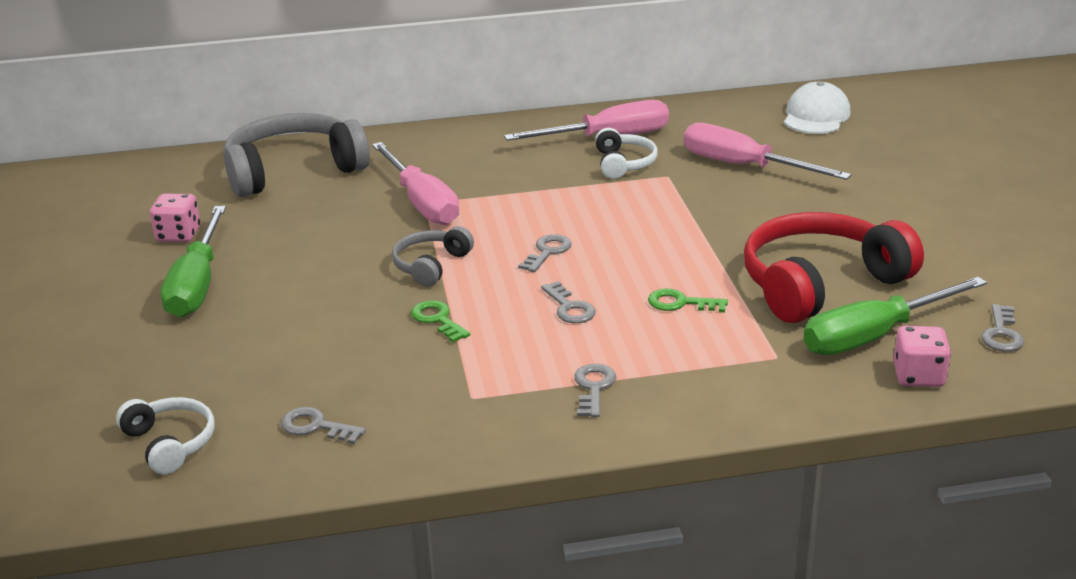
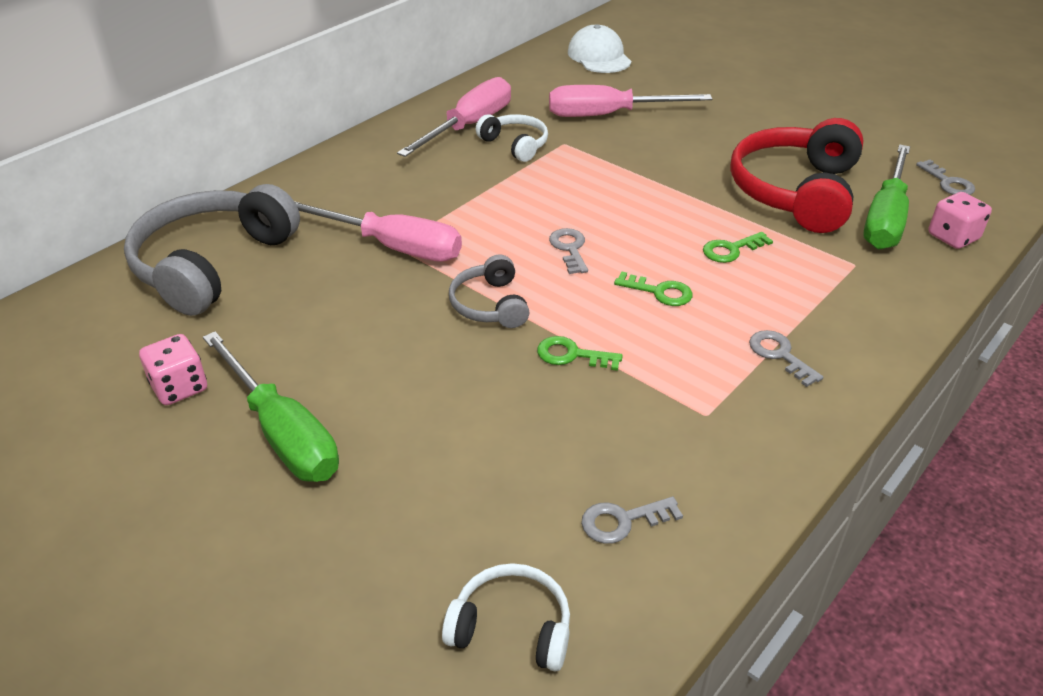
camera: 40 degrees left, 10 degrees up
(569, 308) = (659, 292): grey key -> green key

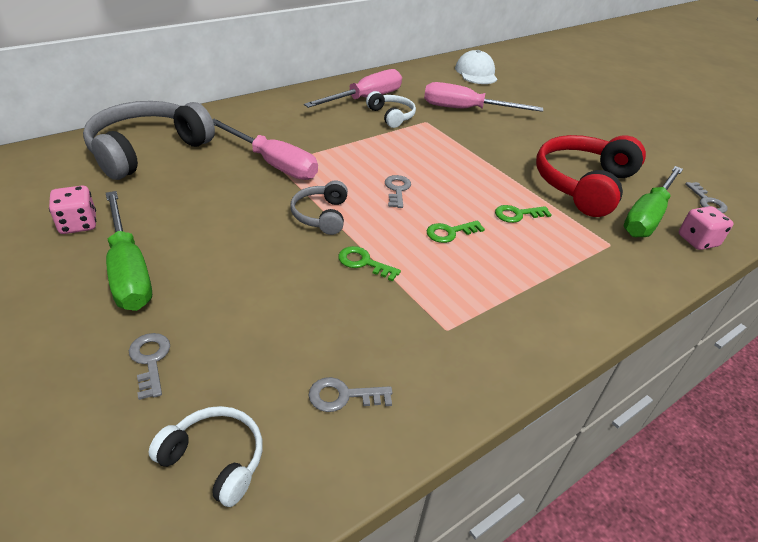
camera: 10 degrees right, 0 degrees up
(659, 292) = (450, 232): green key -> green key turned 120 degrees clockwise
(780, 355) = (524, 297): grey key -> grey key (150, 360)

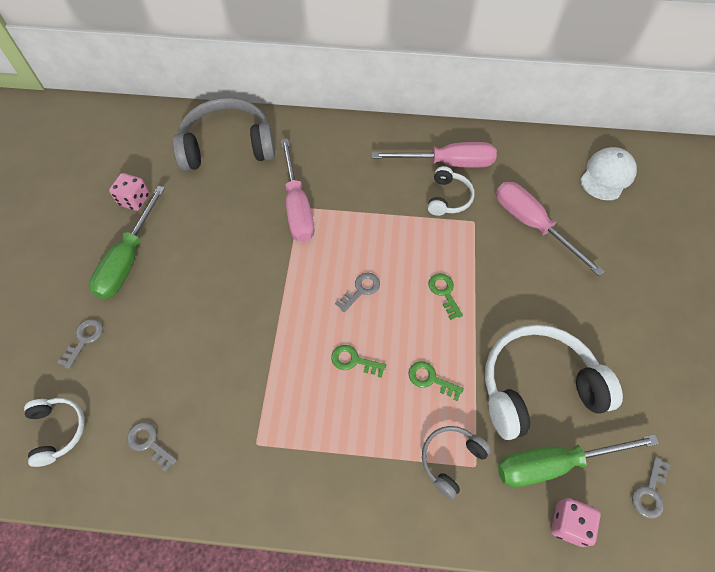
camera: 45 degrees right, 20 degrees up
(321, 215) = (279, 282): grey headphones -> grey headphones (451, 459)
(363, 263) = (263, 347): green key -> green key (444, 292)
(583, 184) = (537, 386): red headphones -> white headphones

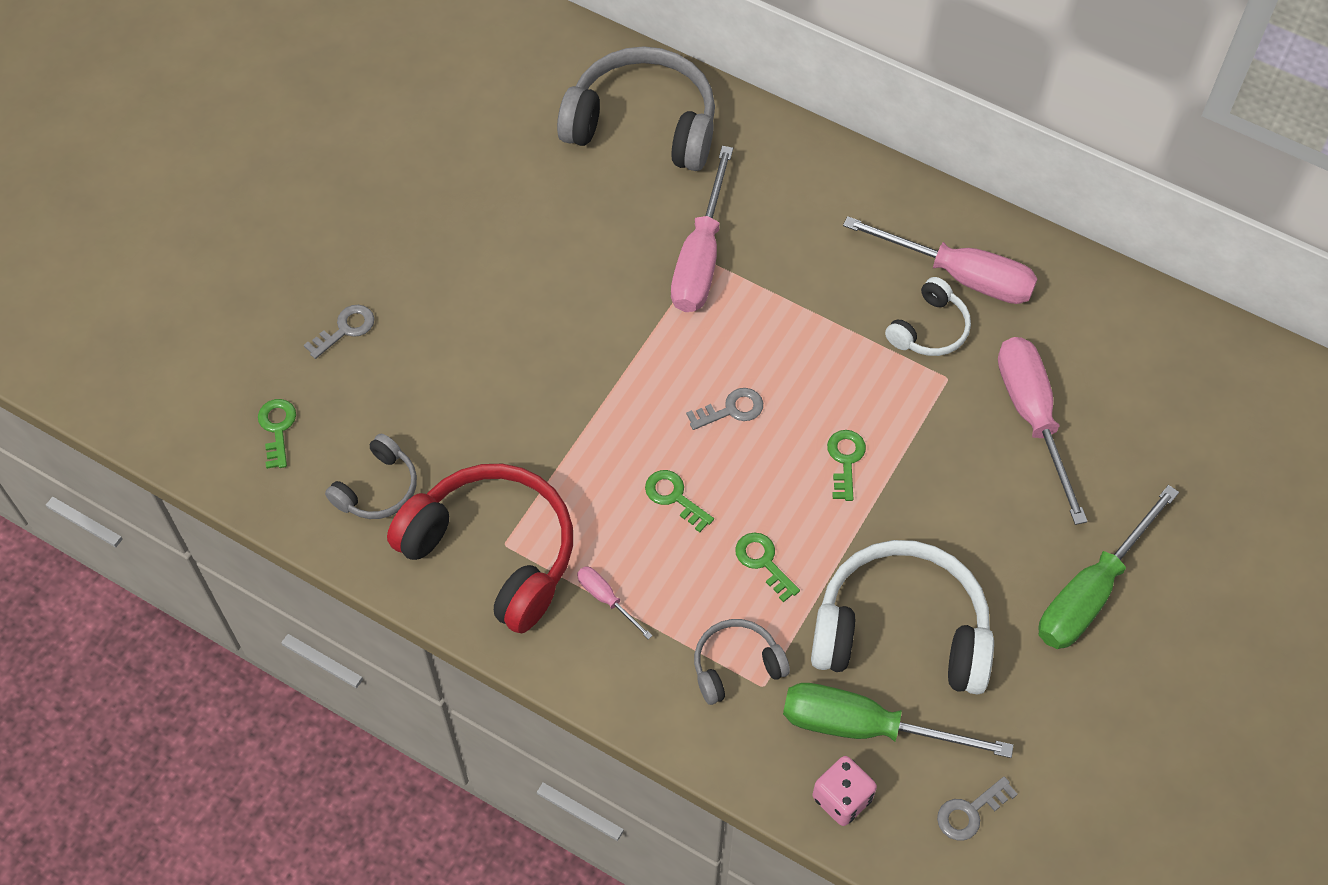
camera: 25 degrees right, 0 degrees up
(58, 430) = (277, 428): white headphones -> green key
(128, 259) = (439, 243): green screwdriver -> green screwdriver (1091, 591)
(134, 200) = (478, 160): pink dice -> none
(149, 443) = (378, 488): grey key -> grey headphones
(251, 453) = (493, 552): none -> red headphones
(343, 452) = (606, 599): none -> pink screwdriver
(607, 176) = (1201, 390): white cap -> none

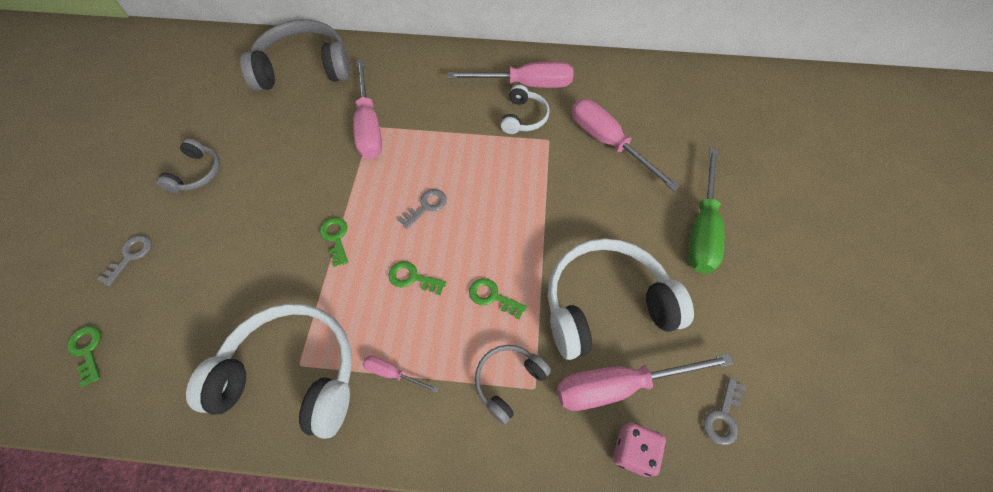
camera: 25 degrees left, 0 degrees up
(378, 488) = (184, 364): grey headphones -> grey headphones (197, 173)
(493, 552) = (292, 374): red headphones -> white headphones
(845, 460) = (513, 209): green key -> green key (336, 238)
(866, 727) = (619, 385): green screwdriver -> pink screwdriver

